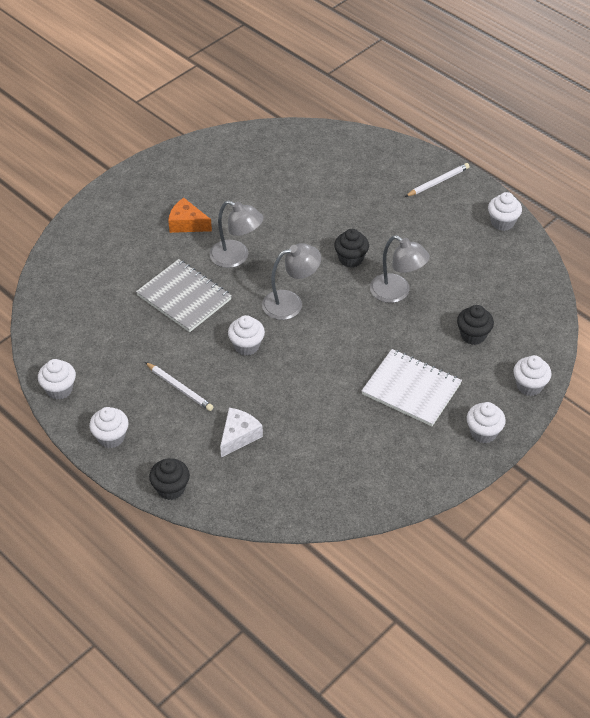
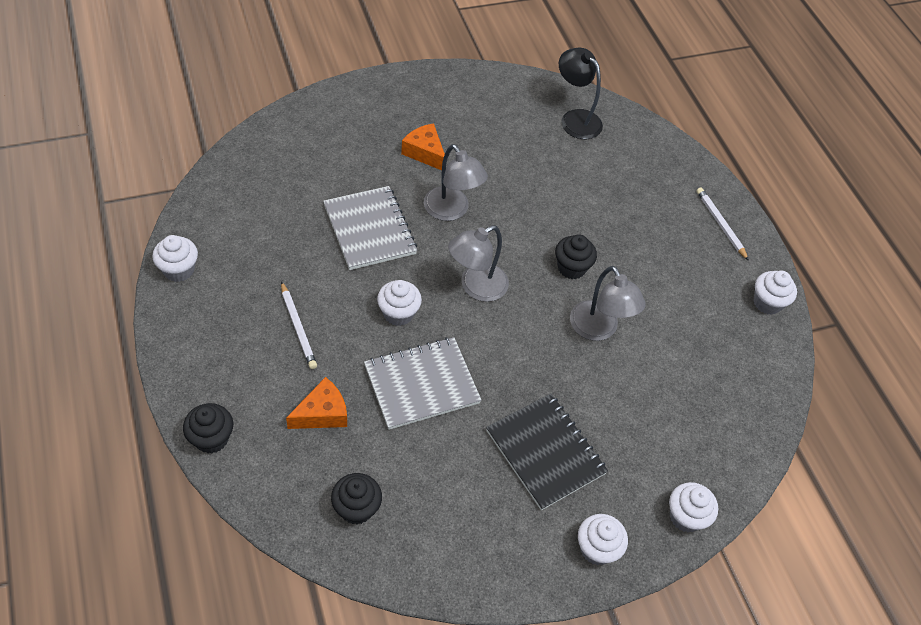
camera: 20 degrees right, 5 degrees up
(111, 437) = (192, 348): white cupcake -> none
(239, 436) = (322, 413): white cheese -> orange cheese
(284, 150) = (575, 119): none -> black lamp
(290, 303) = (476, 287): grey lamp -> grey lamp turned 135 degrees clockwise
(296, 385) = (421, 384): none -> grey notebook
(411, 389) = (545, 452): white notebook -> black notebook
(438, 182) = (720, 224): white pencil -> white pencil turned 105 degrees counterclockwise
(473, 335) = (655, 421): black cupcake -> black cupcake (356, 508)

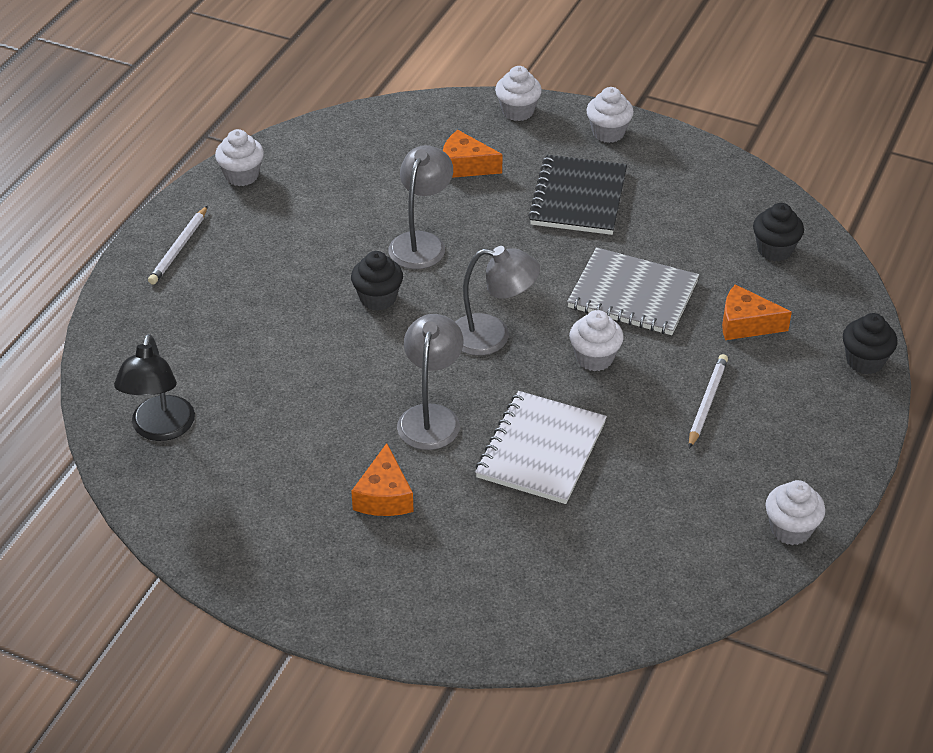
camera: 130 degrees left, 10 degrees down
(369, 229) = (541, 450): grey notebook -> white notebook
(653, 423) = (465, 166): none -> orange cheese

